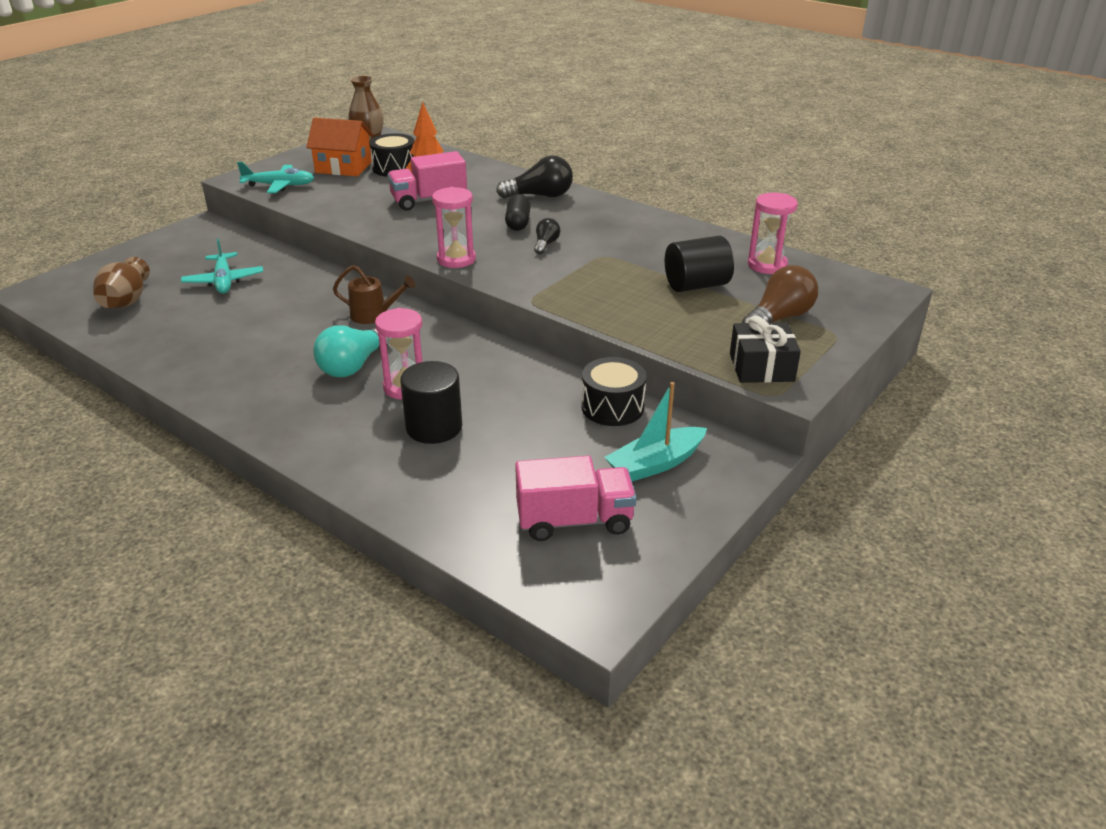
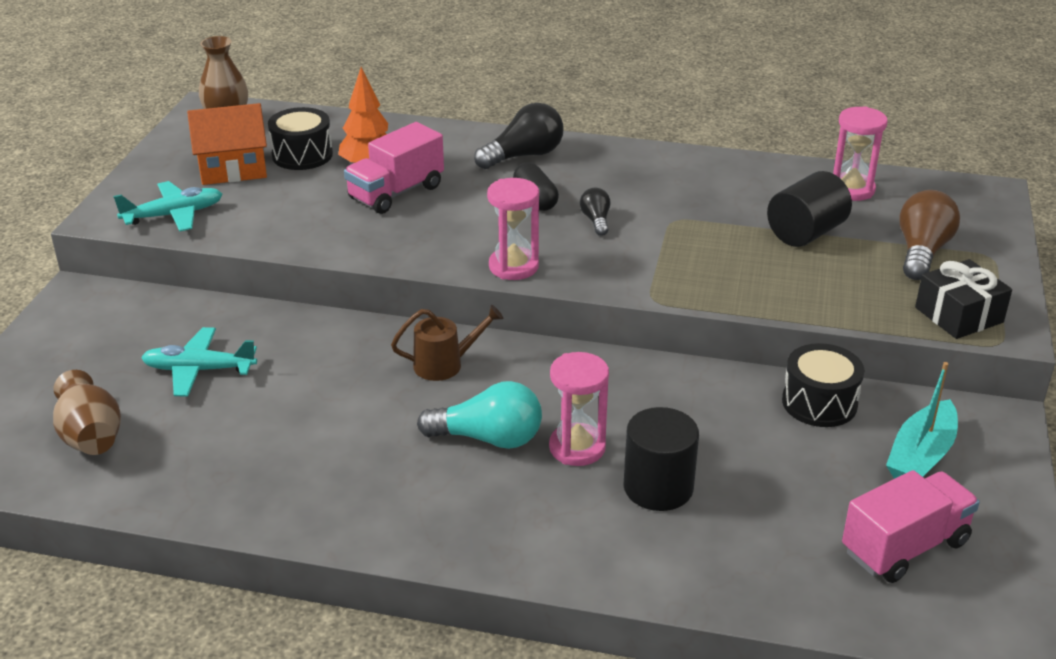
camera: 25 degrees left, 0 degrees up
(224, 281) = (199, 370): turquoise plane -> turquoise plane turned 135 degrees clockwise
(354, 365) = (488, 438): turquoise light bulb -> turquoise light bulb turned 90 degrees counterclockwise

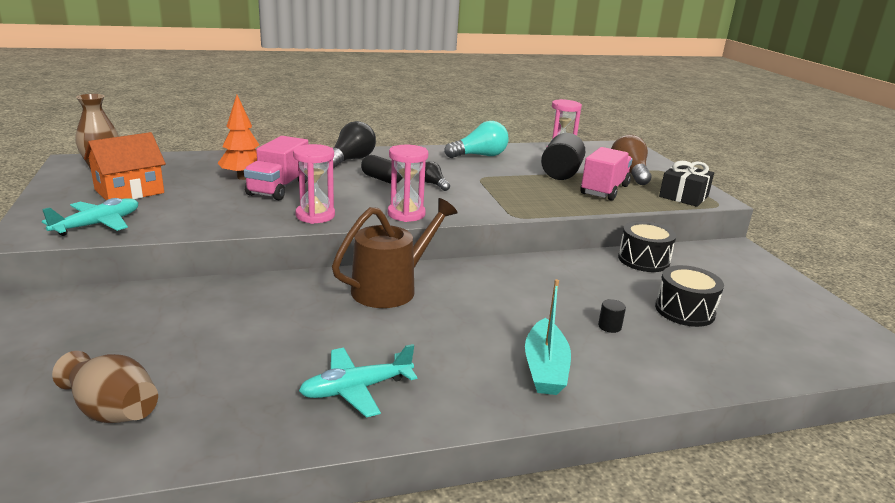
camera: 30 degrees left, 10 degrees down
(199, 370) = (186, 334): turquoise plane -> turquoise plane (356, 389)
(302, 155) = (183, 177): black drum -> black drum (684, 311)
(445, 364) = (391, 288): brown watering can -> brown watering can, size x1.64
(488, 438) = (468, 325): turquoise light bulb -> turquoise light bulb (479, 156)
(577, 448) = (534, 316): pink hourglass -> pink hourglass (315, 216)
(658, 487) = (609, 326): black cylinder -> black cylinder, size x0.44
(905, 547) = (777, 321): pink truck -> pink truck (604, 190)
(921, 455) = (725, 274): turquoise boat -> turquoise boat (545, 368)

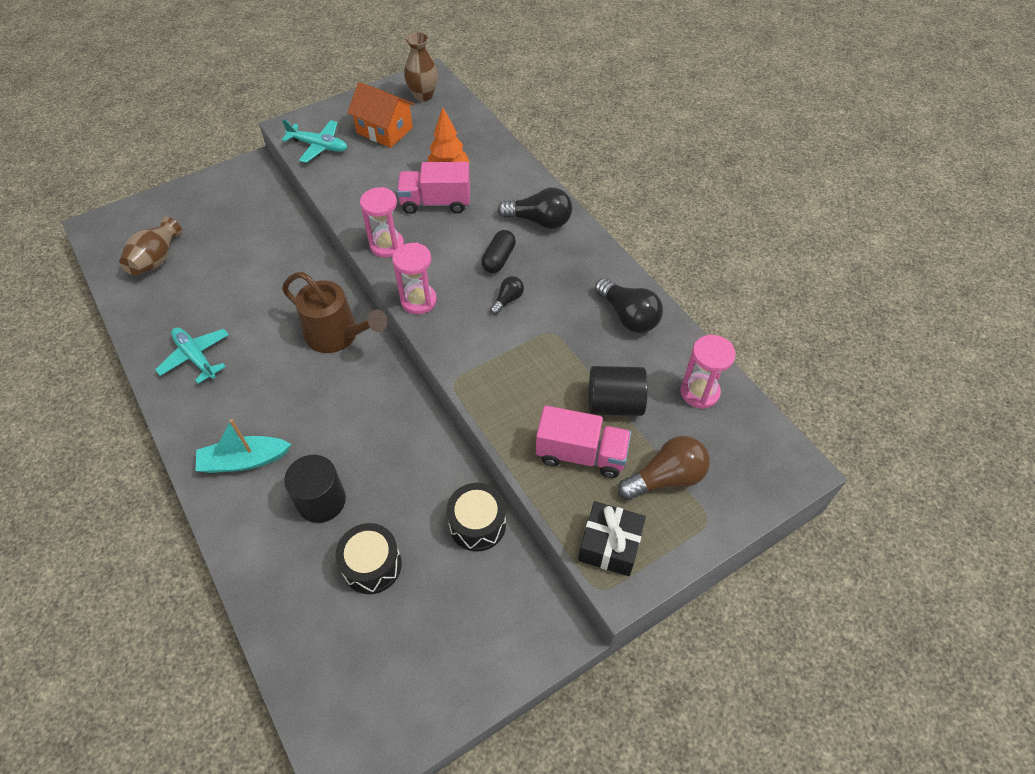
camera: 75 degrees right, 30 degrees up
(479, 156) = (628, 316): turquoise light bulb -> black light bulb
(609, 326) = (321, 501): black cylinder -> black cylinder, size x2.30

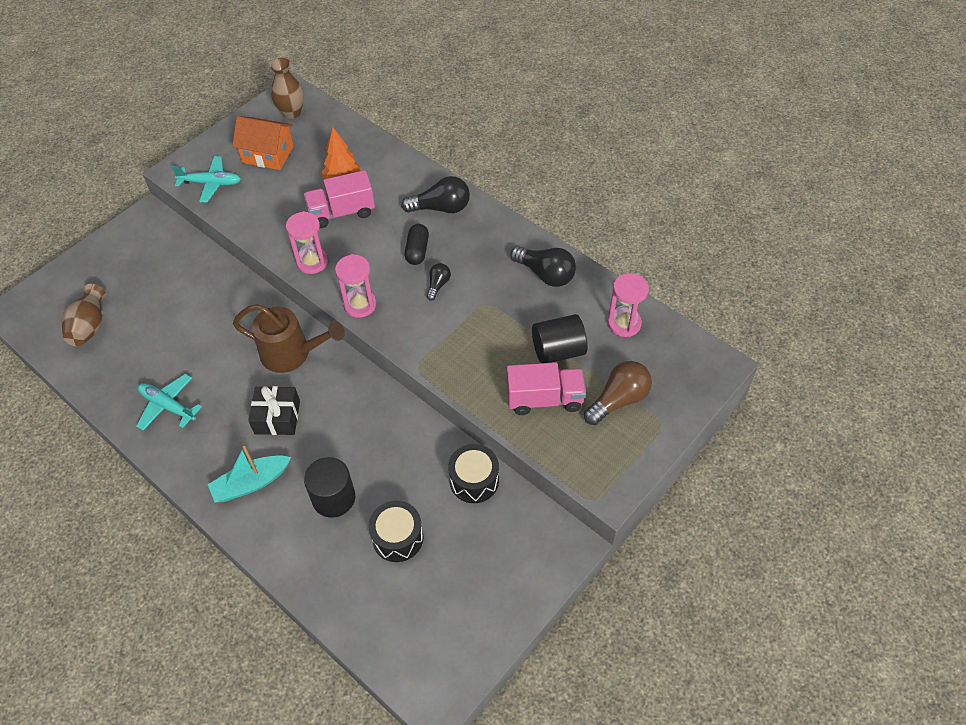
camera: 15 degrees left, 0 degrees up
(610, 545) = (591, 464): black gift -> black gift (277, 417)

